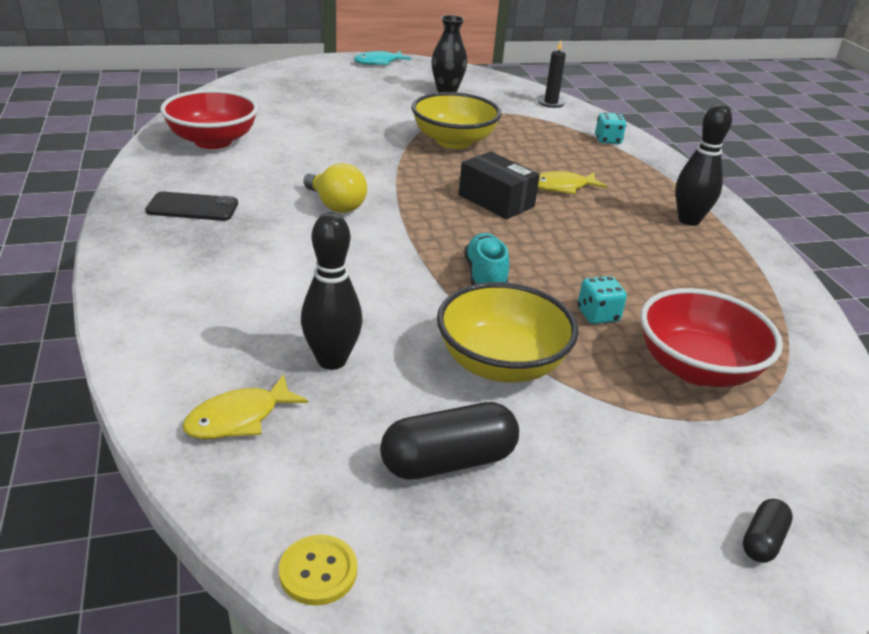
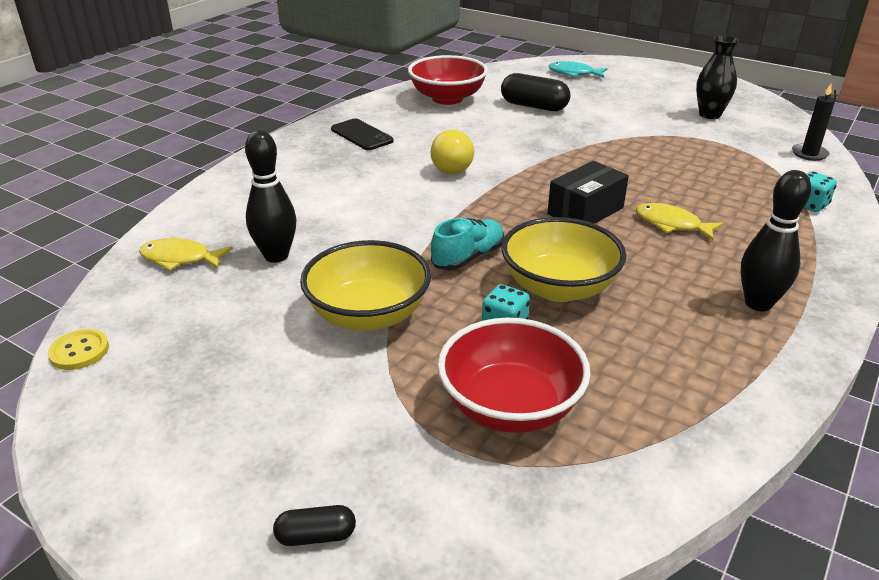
camera: 50 degrees right, 0 degrees up
(378, 62) = (686, 76): turquoise fish -> turquoise fish (574, 73)
(448, 461) = (230, 346): black capsule -> black capsule (534, 106)
(453, 141) = (636, 155): yellow bowl -> yellow bowl (559, 287)
(496, 201) = (585, 211): black box -> black box turned 45 degrees clockwise

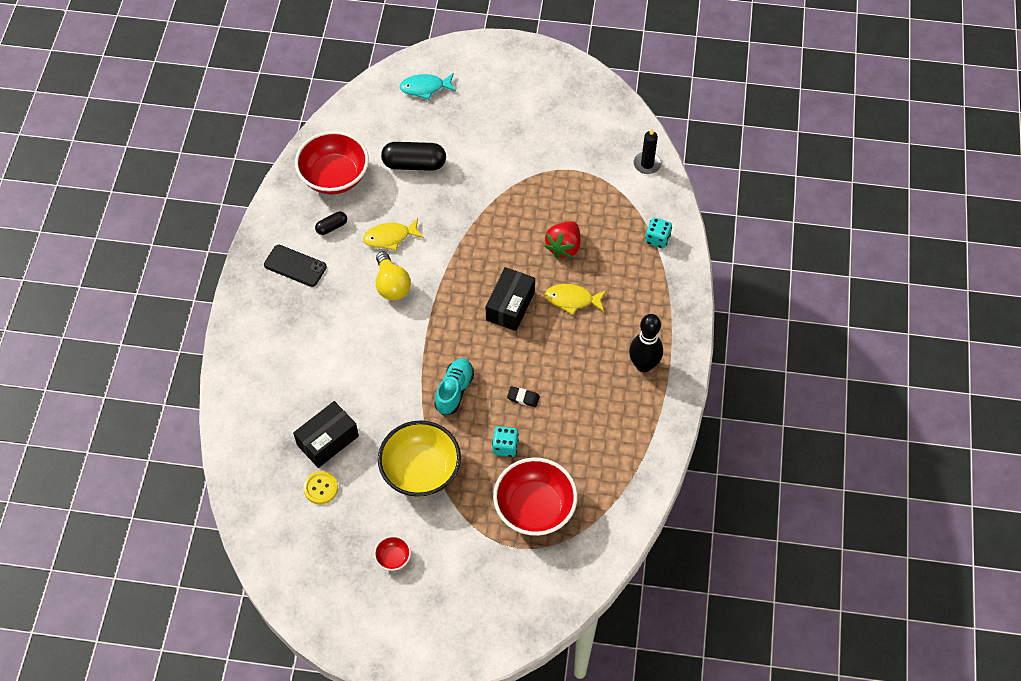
camera: 25 degrees left, 25 degrees up
(79, 351) = (270, 572): yellow button -> yellow button (320, 488)
(180, 259) = (265, 470): yellow fish -> yellow fish (390, 237)
(253, 393) = (393, 558): none -> red bowl
(276, 256) = (328, 440): black bowling pin -> black box
(316, 536) = (480, 625): black capsule -> black capsule (332, 227)
(559, 287) = (523, 398): yellow bowl -> black eraser
(678, 185) = (564, 247): none -> red strawberry
(709, 115) = (561, 126): black vase -> none

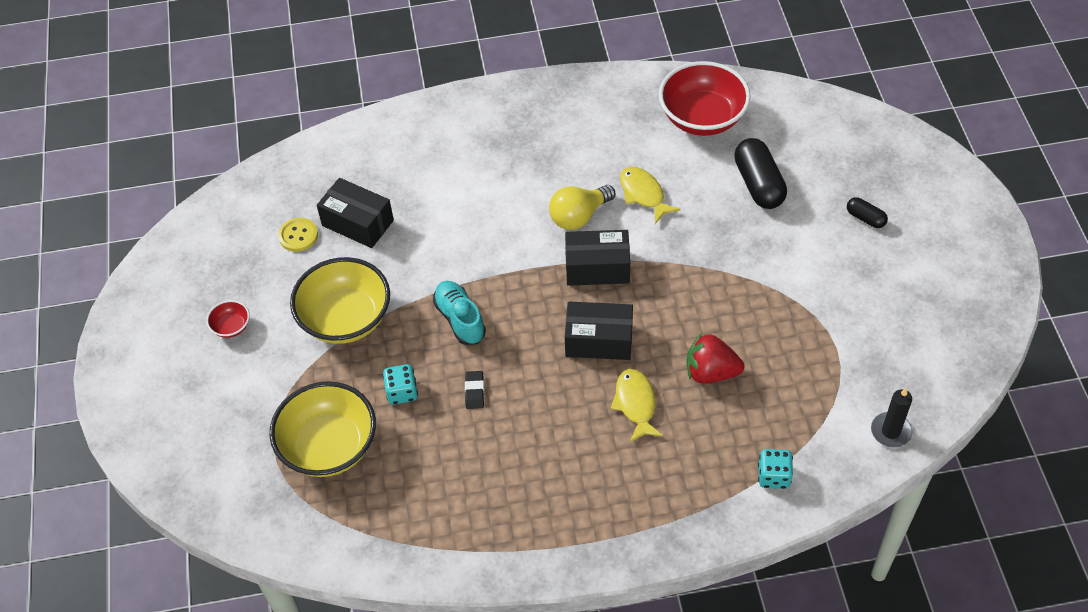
camera: 75 degrees right, 5 degrees down
(295, 266) = (567, 123): black phone -> none
(332, 227) = (633, 137): black capsule -> black capsule (865, 218)
(425, 88) = (877, 159): turquoise fish -> none
(445, 287) = (597, 267): none -> black box
(454, 391) = (460, 319): turquoise shoe -> turquoise shoe turned 120 degrees counterclockwise
(534, 508) = (329, 446): red bowl -> yellow bowl
(643, 365) = (570, 512): black bowling pin -> none

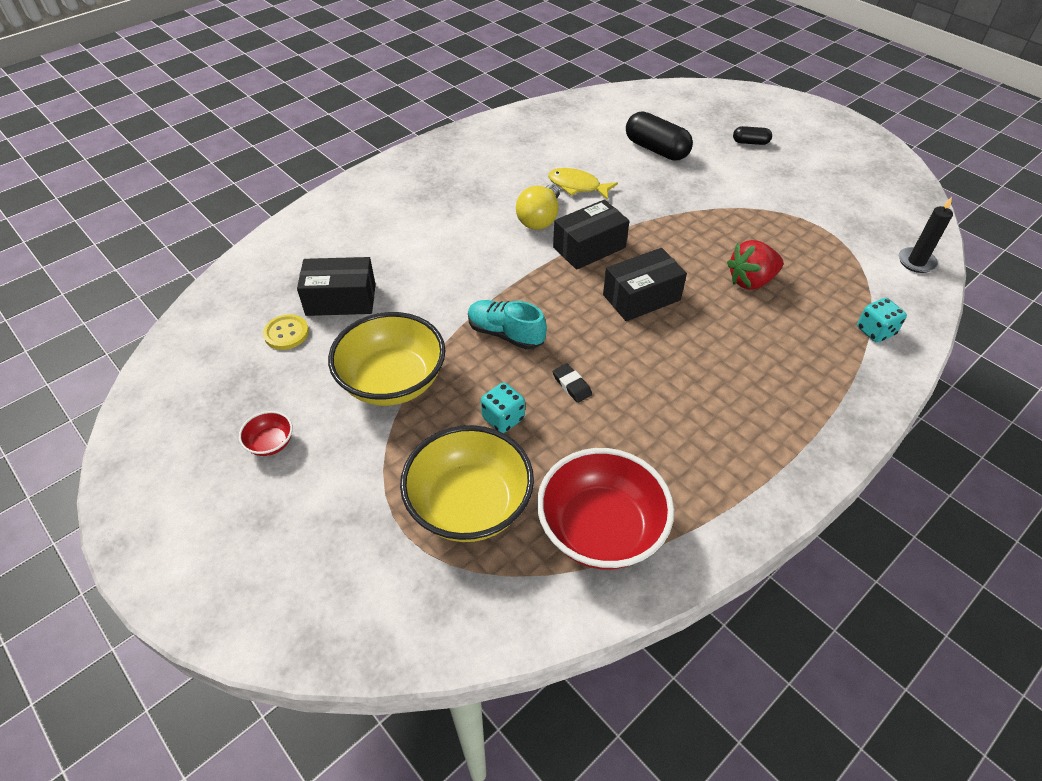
camera: 35 degrees left, 5 degrees down
(635, 404) = (718, 330): yellow fish -> none
(702, 118) = (574, 126): red bowl -> red bowl (600, 529)

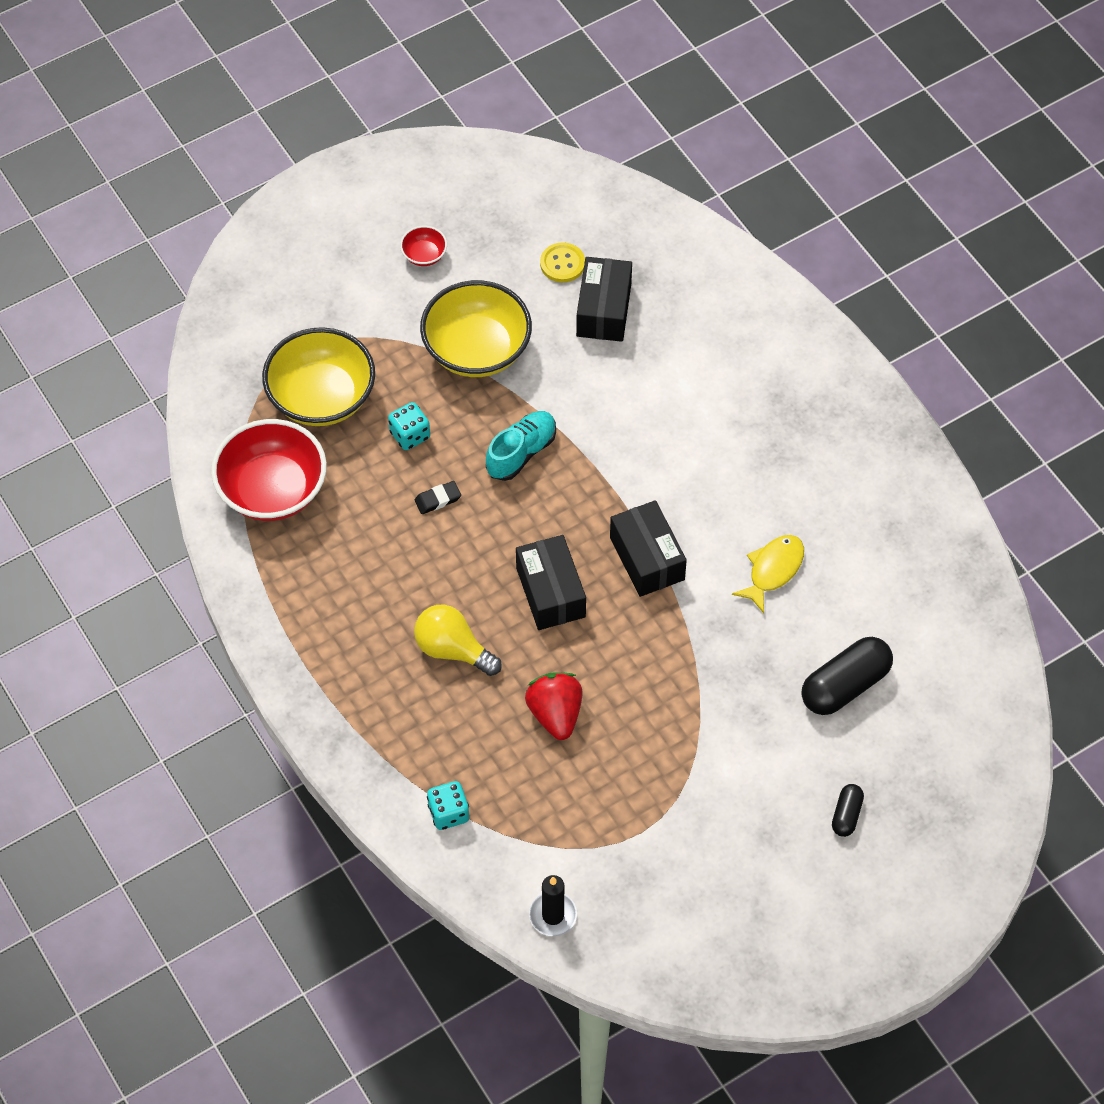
camera: 100 degrees right, 10 degrees up
(540, 219) = (710, 516): yellow light bulb -> yellow light bulb (453, 649)

